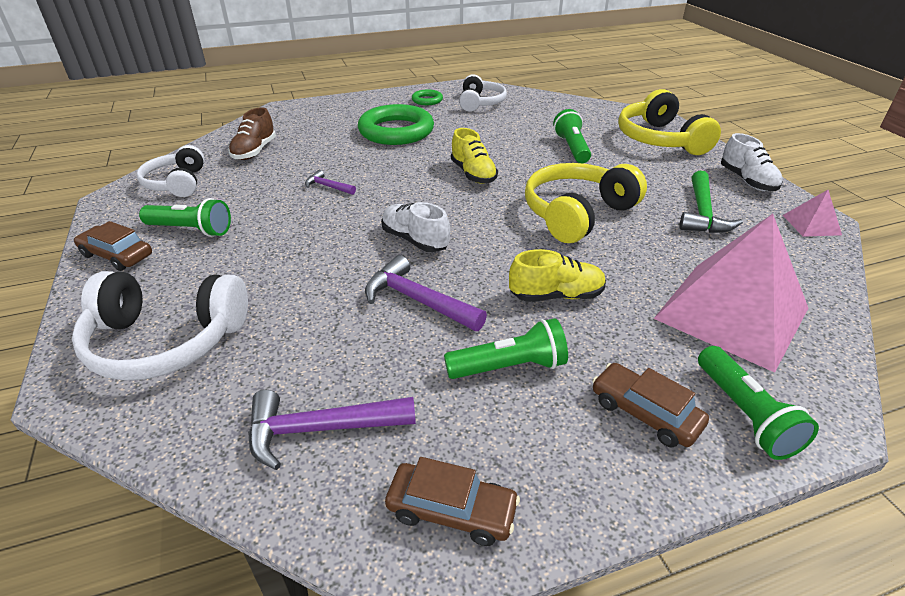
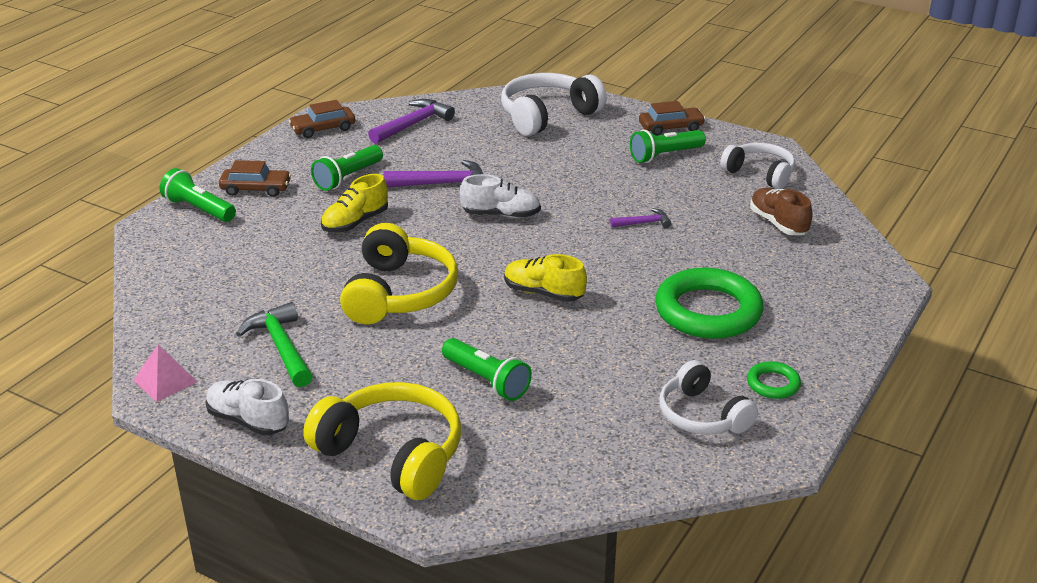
camera: 140 degrees right, 5 degrees down
(732, 313) = (222, 261): pink pyramid -> none

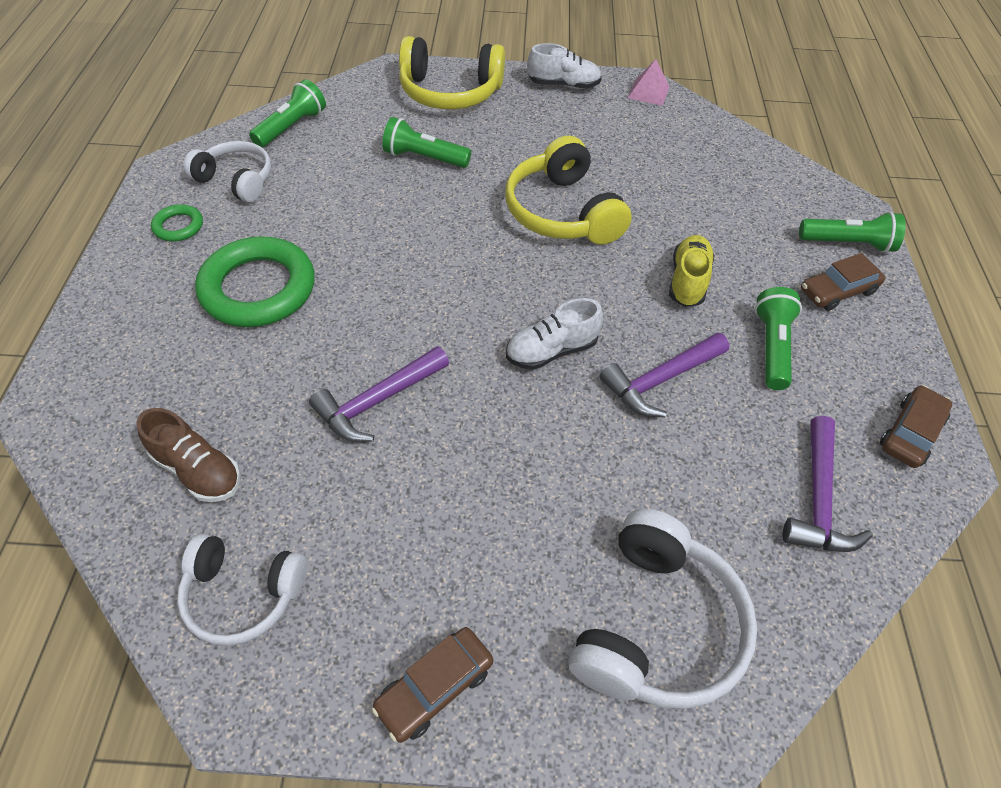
camera: 150 degrees right, 20 degrees up
(281, 347) = (602, 137): green hammer -> none
(543, 293) = (433, 256): yellow shoe -> none
(644, 223) = (377, 401): purple hammer -> purple hammer, size x1.79
(665, 155) = (410, 582): green flashlight -> green flashlight (292, 127)

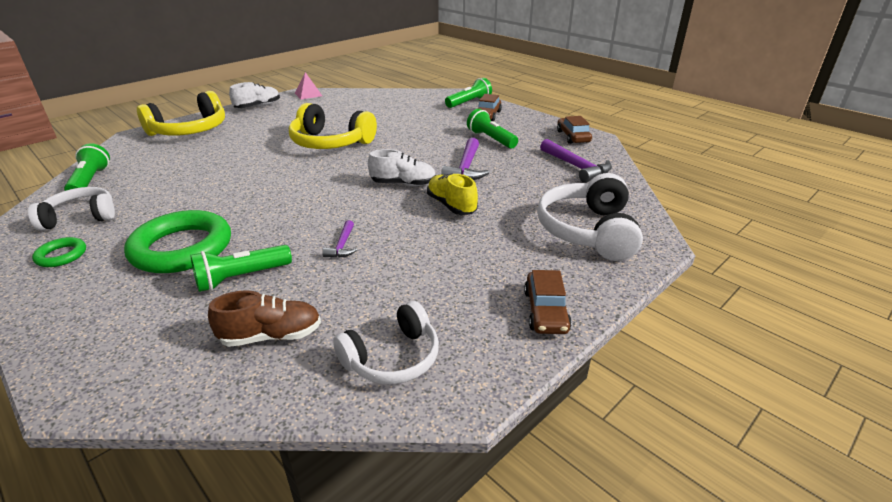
camera: 45 degrees left, 20 degrees down
(377, 401) = (342, 245): purple hammer -> purple hammer, size x0.56
(424, 158) = (214, 157): green flashlight -> green flashlight (241, 278)
(551, 351) = (403, 184): white shoe -> white shoe turned 105 degrees counterclockwise
(656, 625) = (588, 231): white headphones -> white headphones turned 150 degrees counterclockwise
(687, 281) = (426, 137): yellow shoe -> yellow shoe (451, 205)

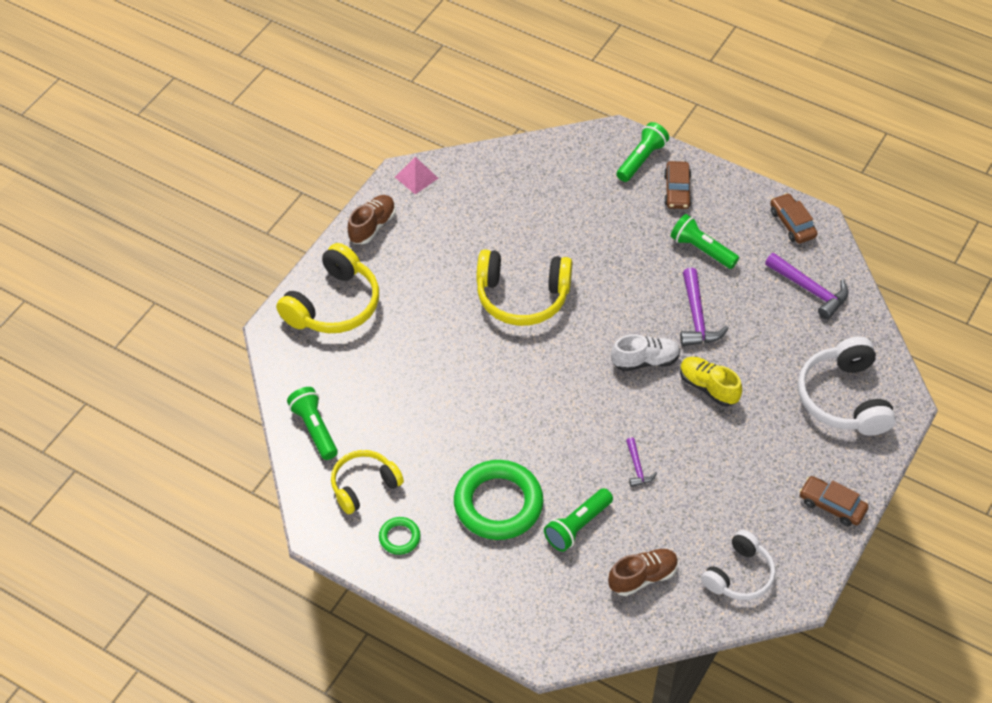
camera: 15 degrees left, 20 degrees up
(80, 217) = (364, 486): white headphones -> yellow headphones
(258, 106) = (372, 226): white shoe -> brown shoe
(545, 311) = (832, 505): brown car -> brown car turned 135 degrees clockwise

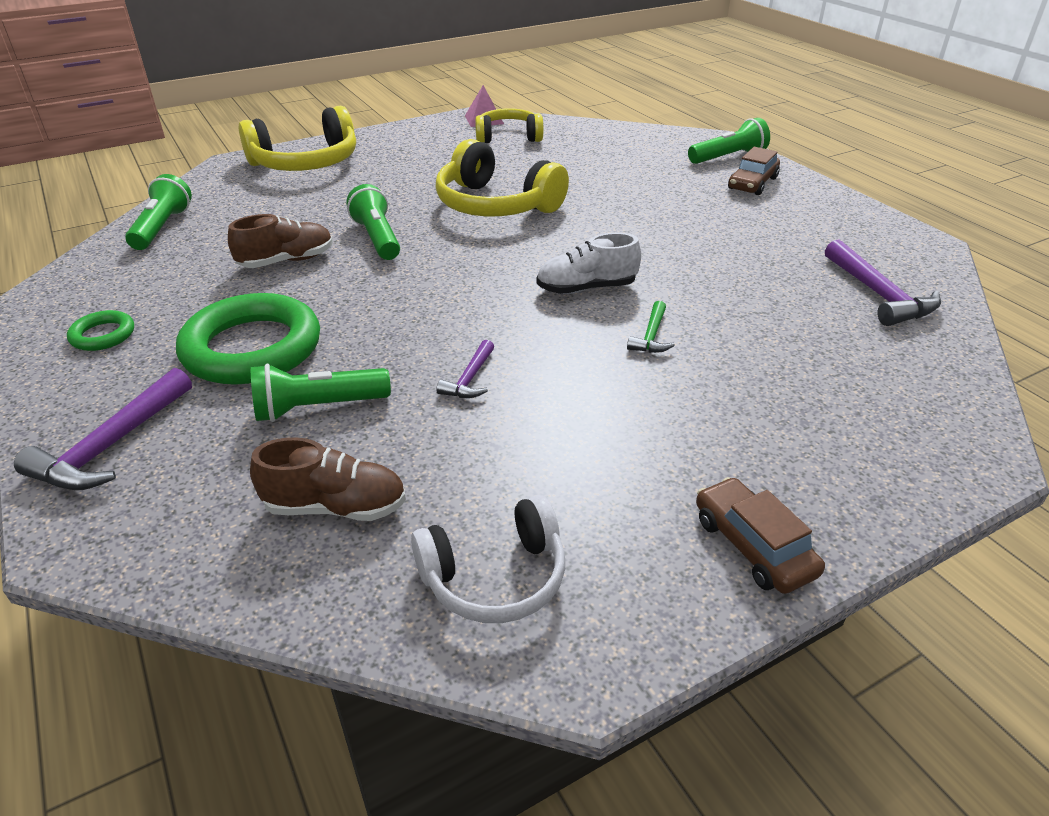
camera: 30 degrees right, 15 degrees down
(364, 486) = (138, 281): yellow headphones -> yellow headphones (508, 137)
(372, 226) = (407, 133): brown shoe -> brown shoe (287, 261)
(645, 361) = (586, 288): white shoe -> white shoe turned 150 degrees clockwise
(697, 318) = (692, 274): purple hammer -> purple hammer (111, 446)
(701, 250) = (746, 227): green flashlight -> green flashlight (377, 238)
(708, 387) = (651, 336): yellow shoe -> green hammer
(792, 224) = (888, 238): brown car -> none
(844, 398) = (866, 415): white headphones -> none

